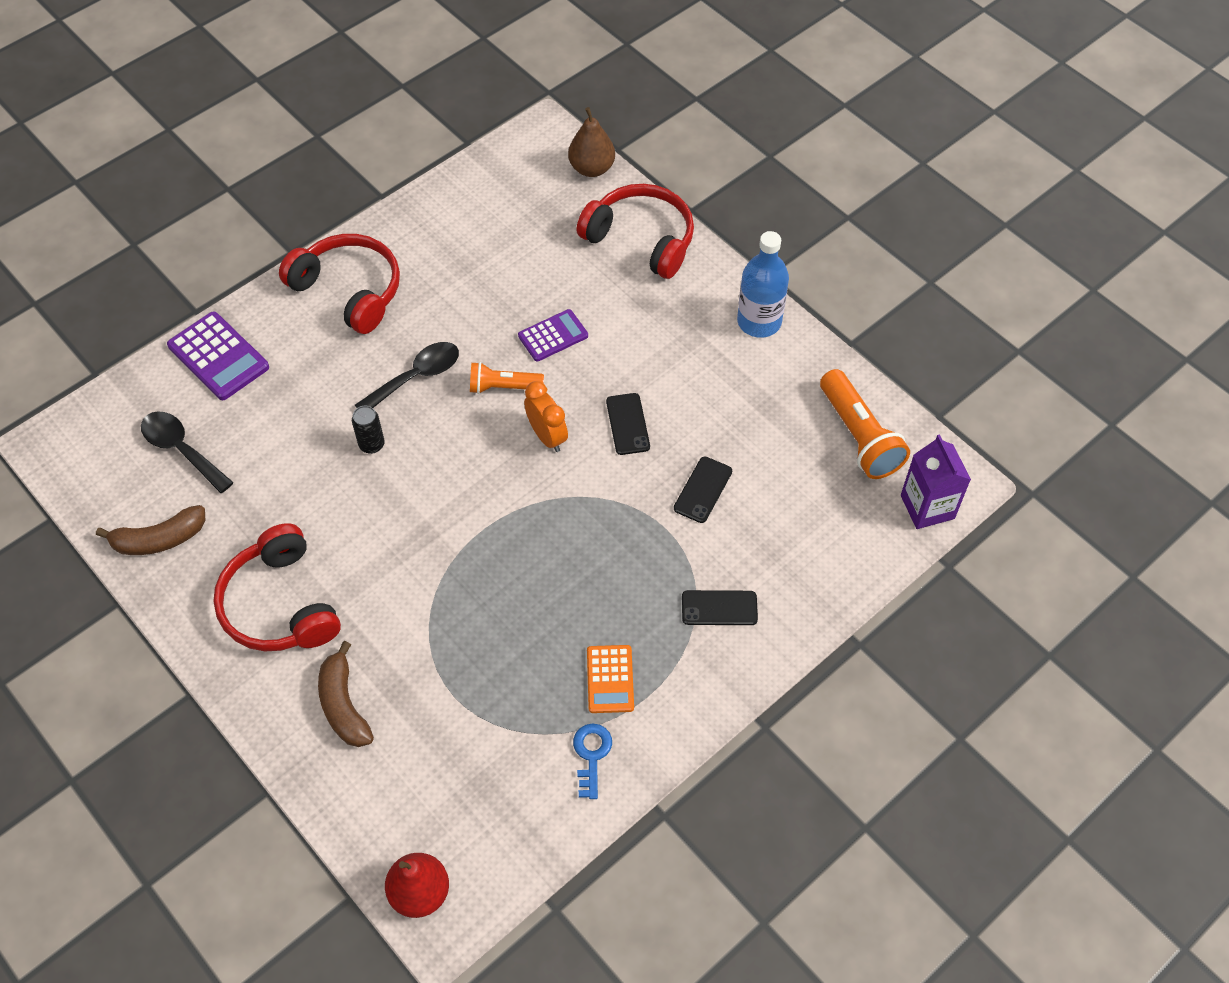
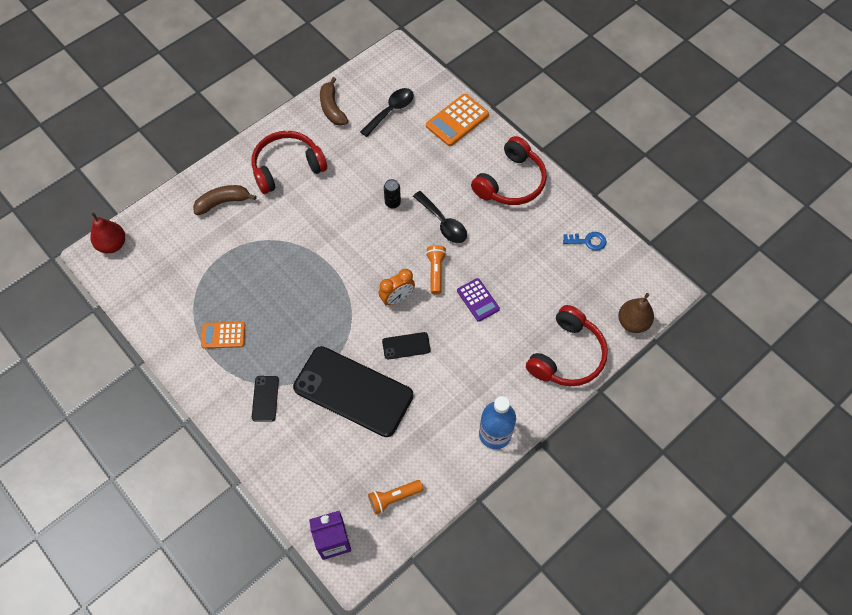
camera: 90 degrees right, 5 degrees up
(218, 357) = (457, 120): purple calculator -> orange calculator
(591, 755) = (177, 325): blue key -> blue key (588, 241)
(703, 490) = (353, 391): black phone -> black phone, size x2.38
(859, 436) = (394, 498): orange flashlight -> orange flashlight, size x0.62

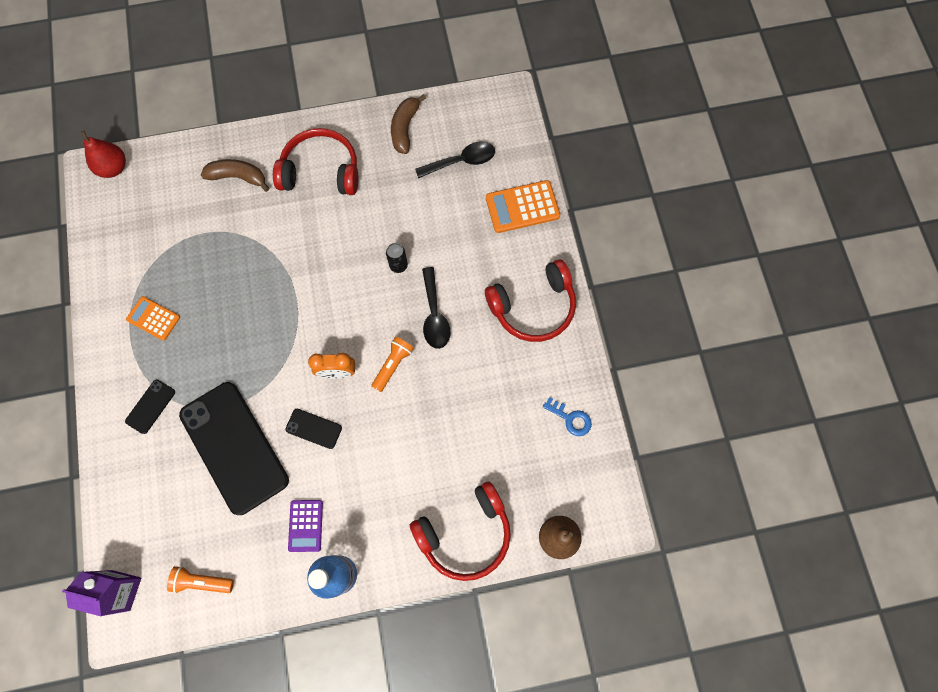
camera: 30 degrees right, 10 degrees up
(478, 300) = (415, 420): purple calculator -> purple calculator (305, 525)

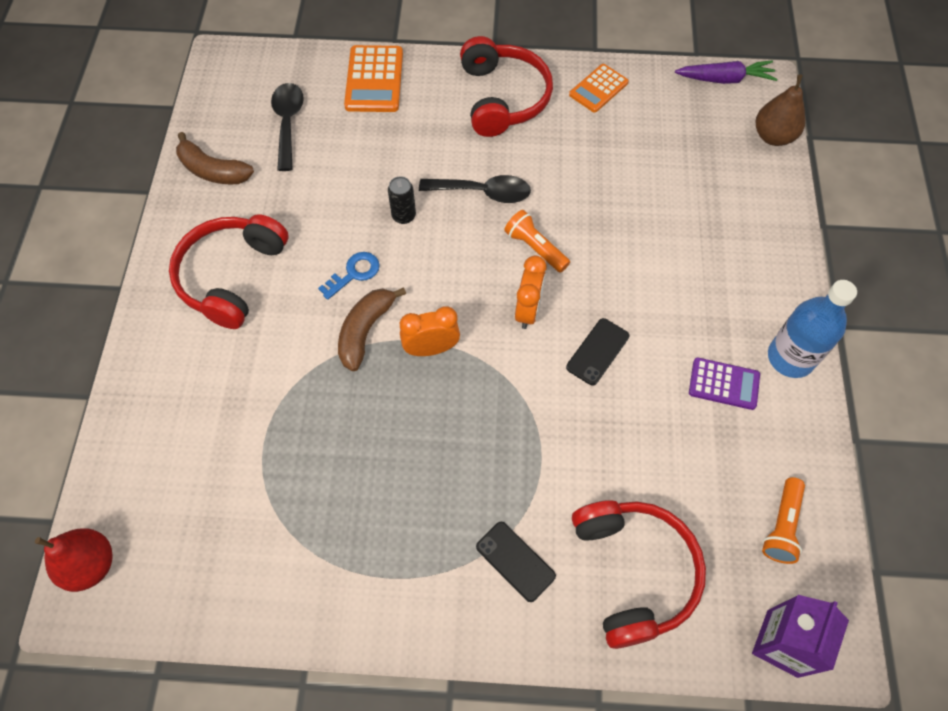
camera: 75 degrees left, 10 degrees down
(153, 318) = (376, 537): orange calculator -> orange calculator (598, 89)
(234, 447) = (602, 454): black phone -> none
(238, 177) = (192, 382): brown banana -> brown banana (365, 331)
(292, 314) = (431, 348): none -> orange clock
(465, 533) = (757, 218): red headphones -> red headphones (634, 572)
(571, 418) = (643, 95): blue key -> blue key (354, 273)
(612, 486) = (725, 79): none -> purple carrot

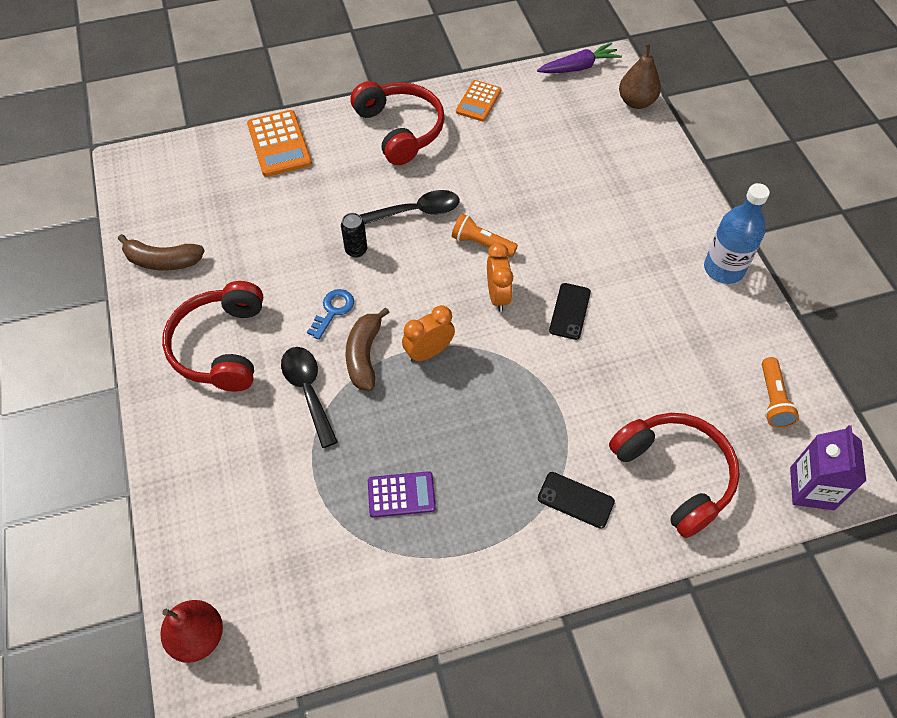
camera: 20 degrees left, 5 degrees down
(288, 123) = (216, 202): black spoon -> black spoon (308, 391)
(723, 384) = (681, 305): purple calculator -> purple calculator (401, 495)

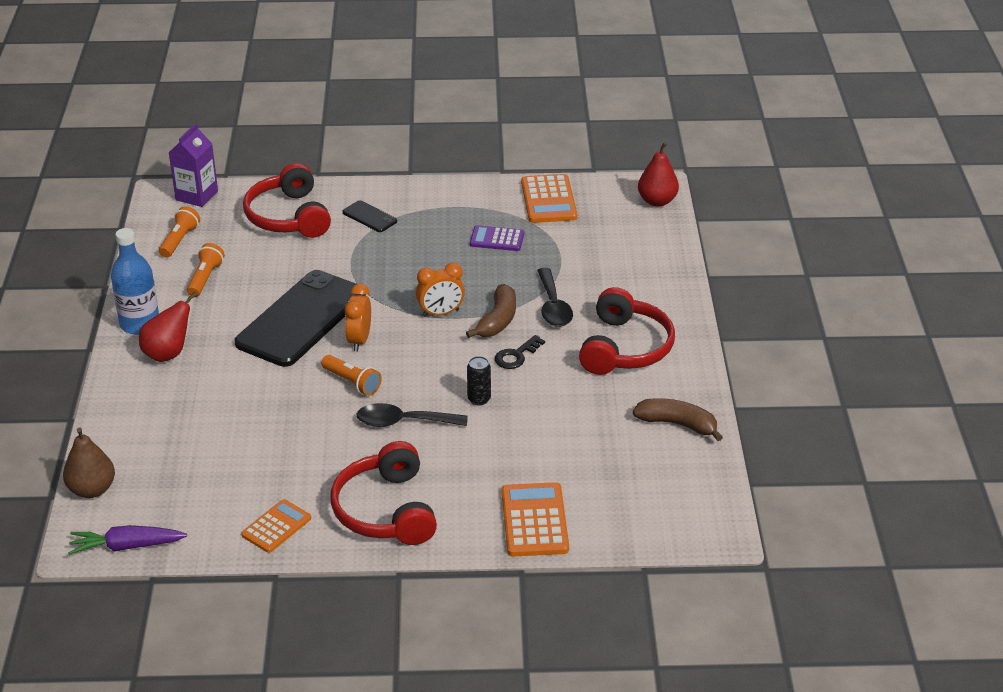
camera: 165 degrees left, 20 degrees down
(333, 310) = (516, 356): blue key -> black key
(352, 599) = (548, 200): none -> orange calculator
(570, 311) = (301, 319): black phone -> black phone, size x2.38
(671, 240) = (168, 354): none -> red pear
(703, 346) = (205, 278): none -> orange flashlight

